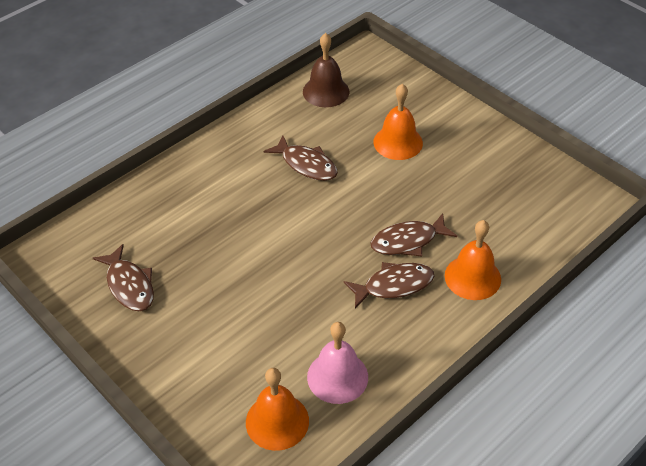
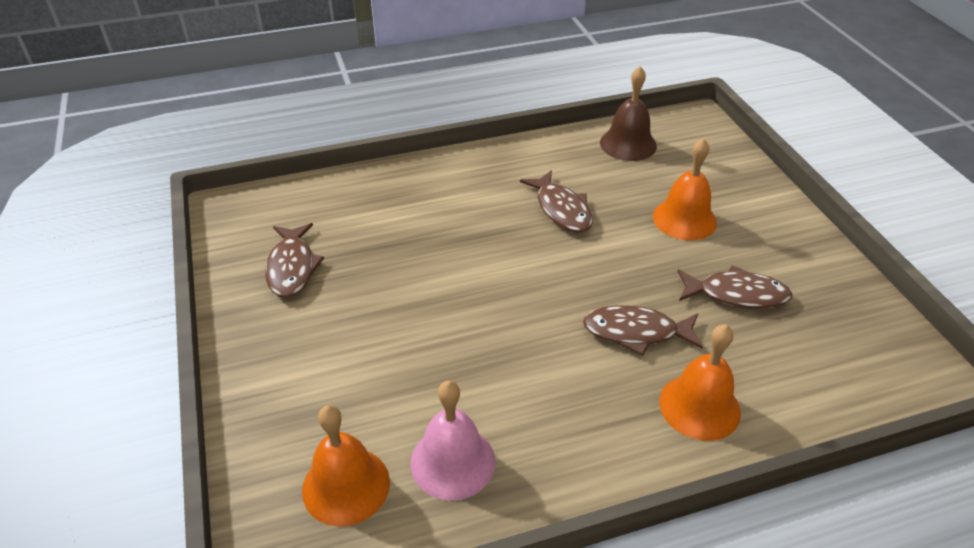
camera: 25 degrees right, 5 degrees down
(394, 285) = (589, 378): brown fish -> brown fish (737, 294)

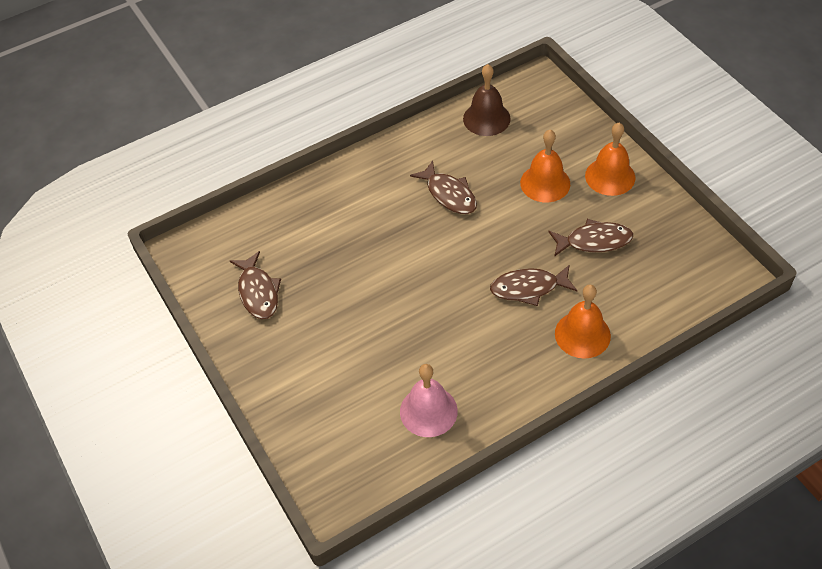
camera: 10 degrees left, 10 degrees up
(346, 486) = (364, 443): orange bell -> orange bell (610, 176)

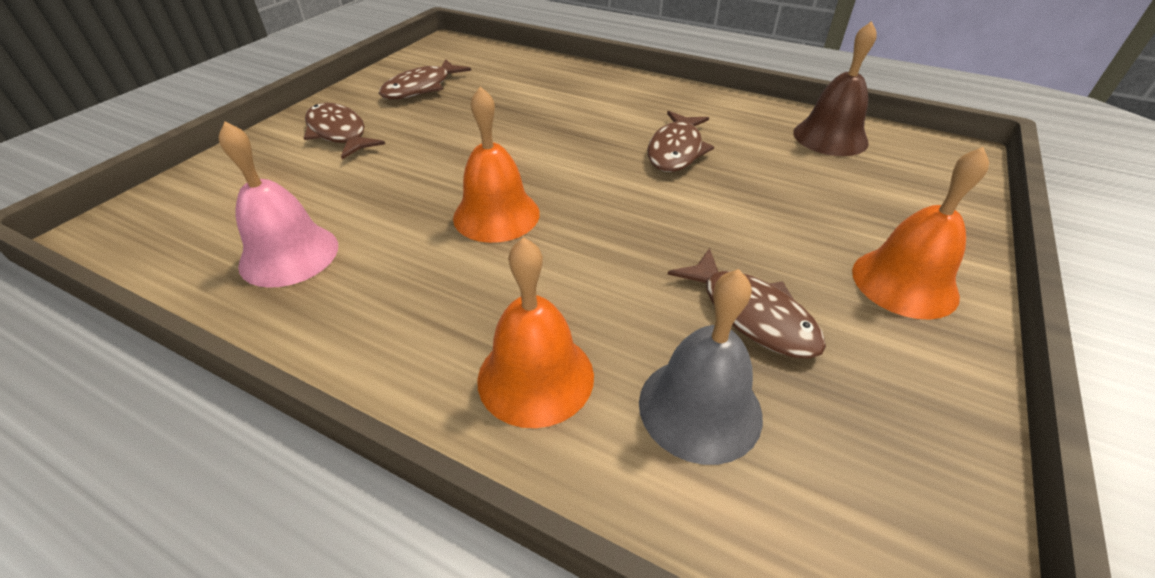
camera: 55 degrees right, 10 degrees down
(528, 288) = (584, 273): brown fish -> brown fish (339, 133)
(545, 183) = (797, 219): orange bell -> orange bell (496, 215)
(630, 288) = (700, 408): none -> grey bell

